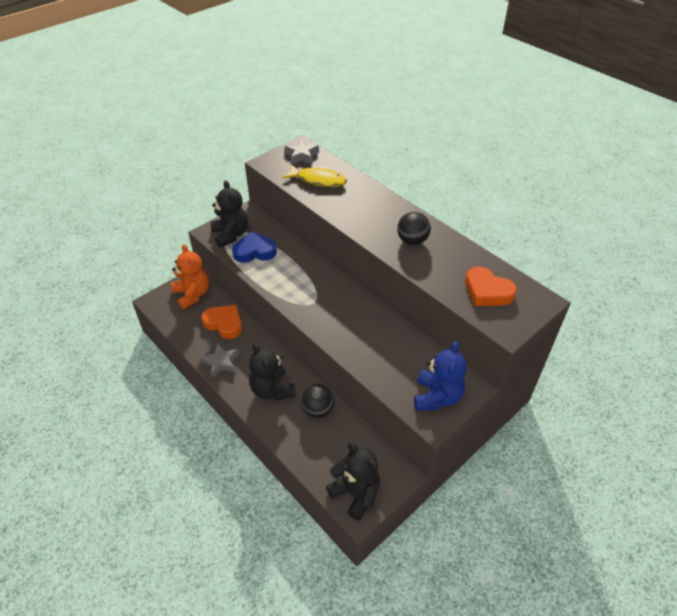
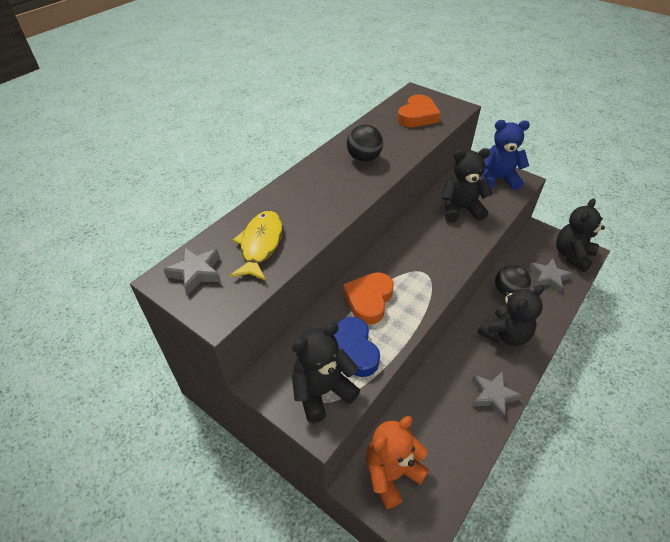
camera: 100 degrees left, 0 degrees up
(224, 323) = (431, 411): orange heart -> orange heart (369, 300)
(328, 454) = (548, 278): none -> grey star
(389, 348) = (460, 209): none -> black teddy bear

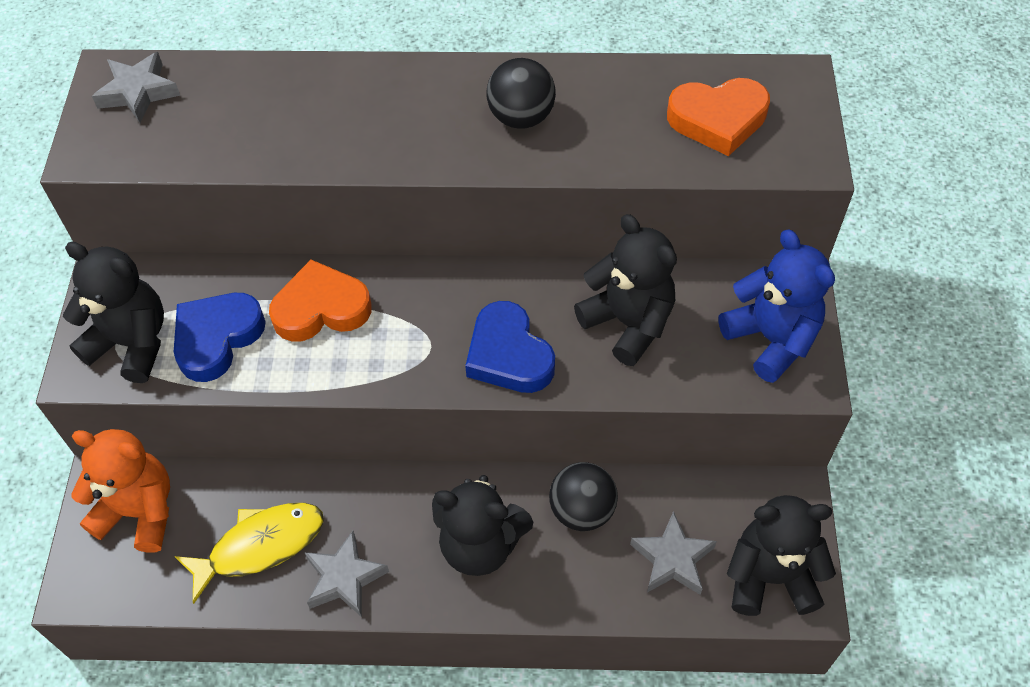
camera: 55 degrees right, 10 degrees up
(260, 245) = (232, 119): yellow fish -> yellow fish (260, 546)
(449, 250) = (508, 355): none -> blue heart

